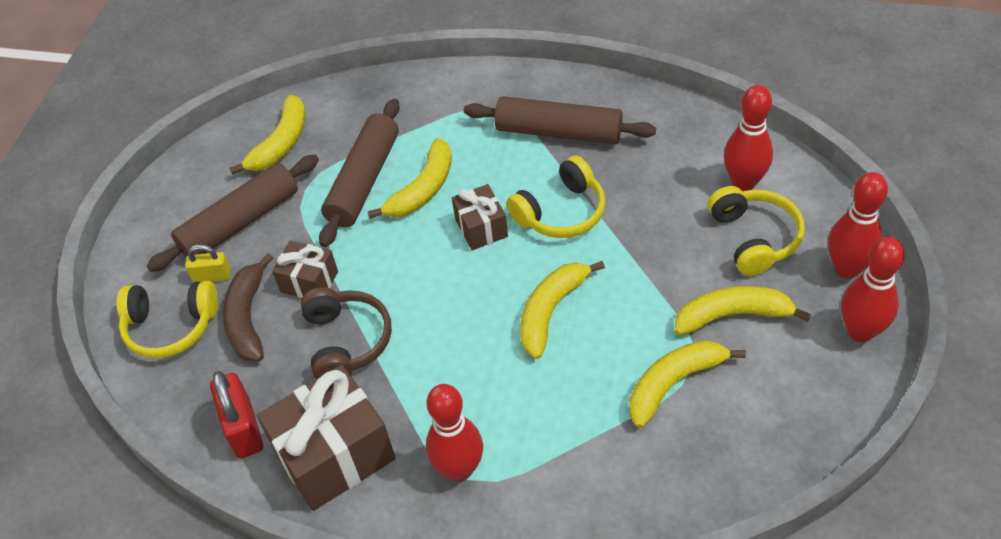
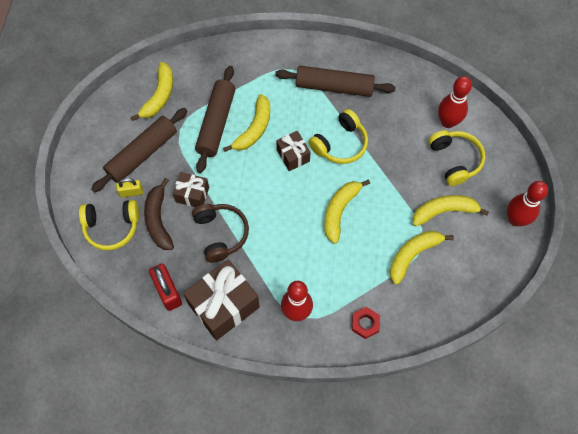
camera: 10 degrees left, 15 degrees up
(580, 494) = (365, 324): none -> red nut
(847, 268) = (508, 179): red bowling pin -> none

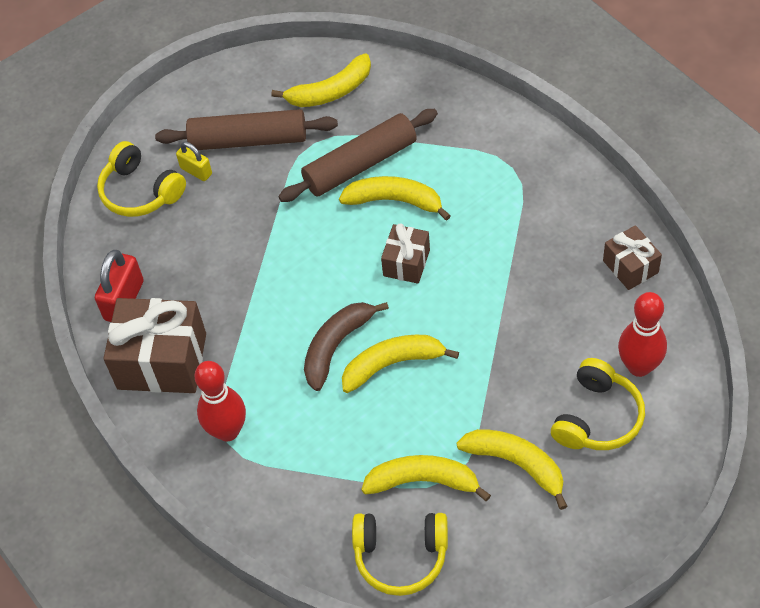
camera: 50 degrees right, 10 degrees down
(158, 220) = (192, 220): brown banana -> brown banana (336, 346)
(192, 194) = (254, 221): brown gift -> brown gift (630, 266)
(221, 234) = (238, 285): brown headphones -> none
(254, 129) = (395, 201): yellow banana -> yellow banana turned 150 degrees counterclockwise
(334, 87) = (540, 222): brown rolling pin -> none
(340, 144) = (475, 291): yellow headphones -> yellow headphones (401, 556)
(365, 324) = (286, 508): red nut -> none
(515, 219) = (597, 547): red bowling pin -> none

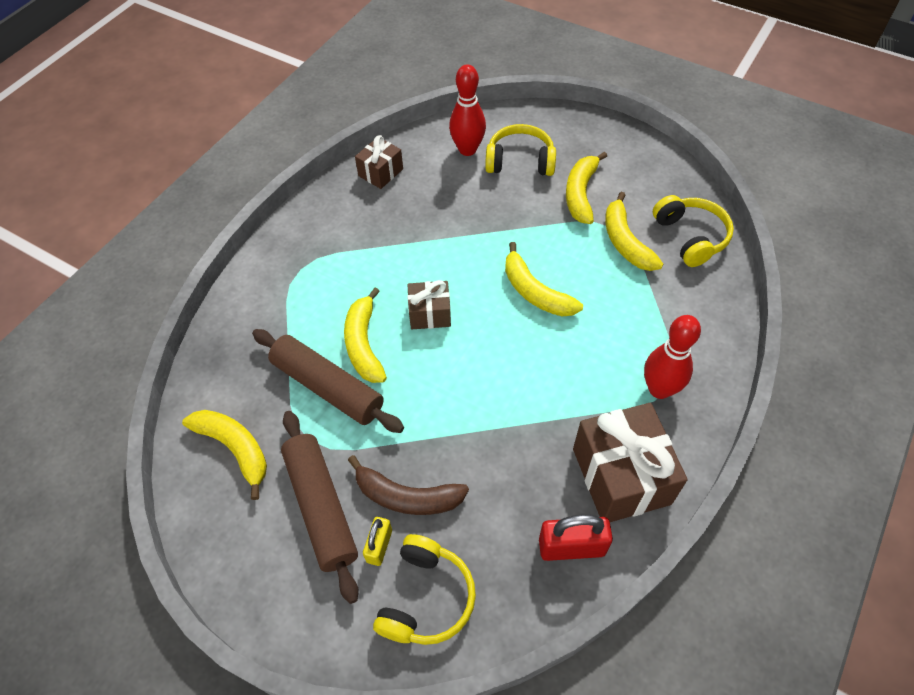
camera: 115 degrees left, 0 degrees up
(336, 346) = (537, 337): brown banana -> brown banana (407, 496)

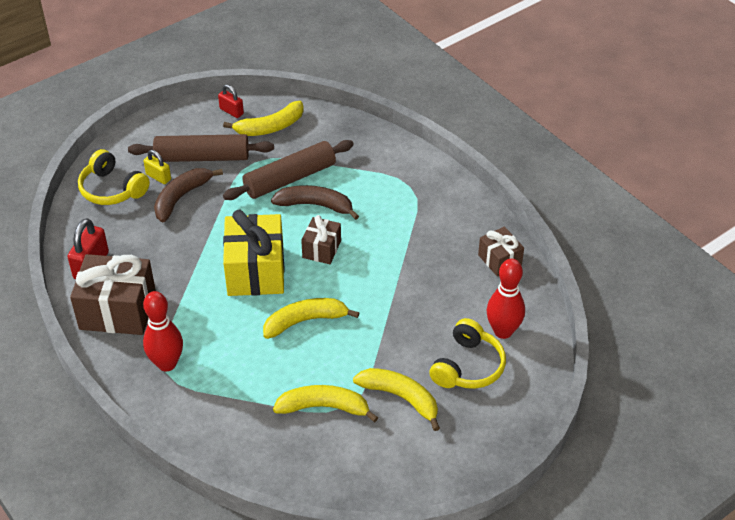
camera: 110 degrees right, 10 degrees down
(213, 512) = (231, 111): none -> red padlock
(364, 344) = (315, 205): yellow banana -> brown banana
(490, 361) = (256, 271): none -> yellow gift
(690, 237) = (301, 462): yellow headphones -> none

